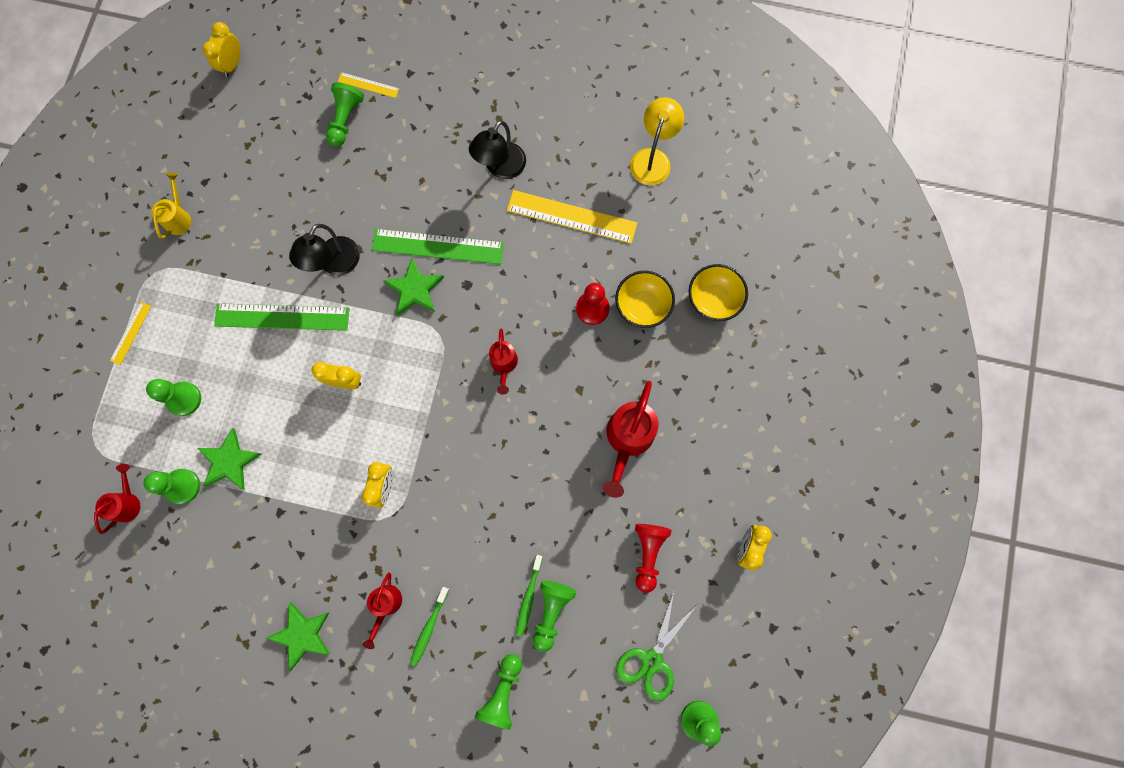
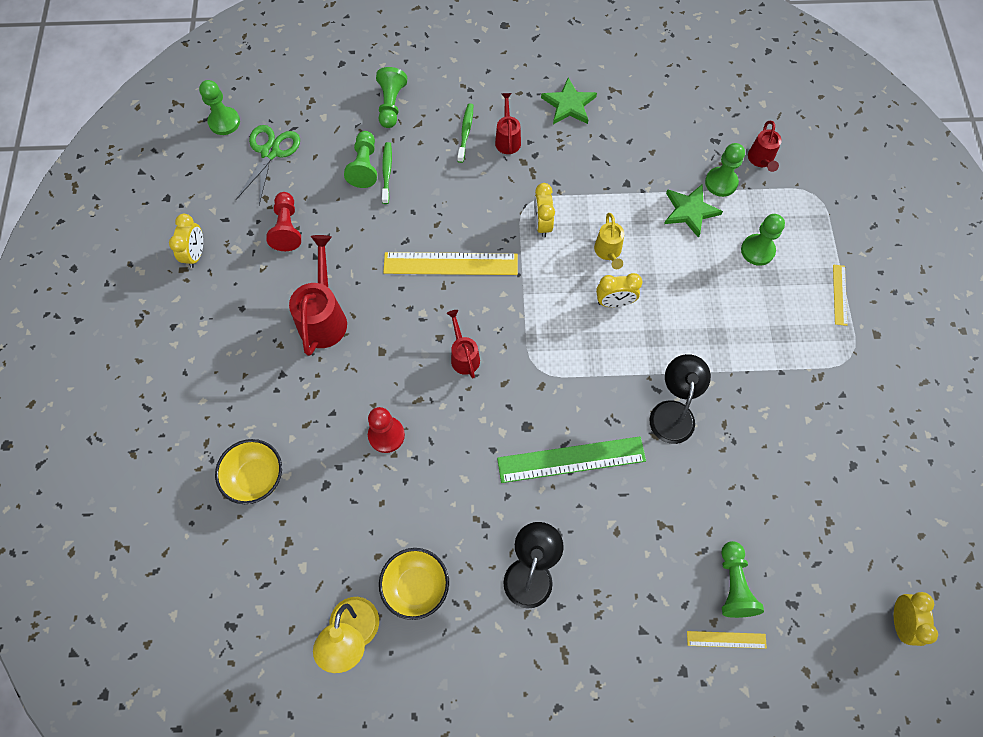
camera: 165 degrees right, 10 degrees down
(179, 217) = (857, 419): yellow watering can -> yellow watering can (608, 252)
(282, 317) = (702, 346): green ruler -> none
(414, 289) = (579, 407): green star -> none
(571, 217) = (433, 533): yellow ruler -> yellow ruler (450, 264)
(642, 306) = (333, 451): yellow bowl -> yellow bowl (416, 586)

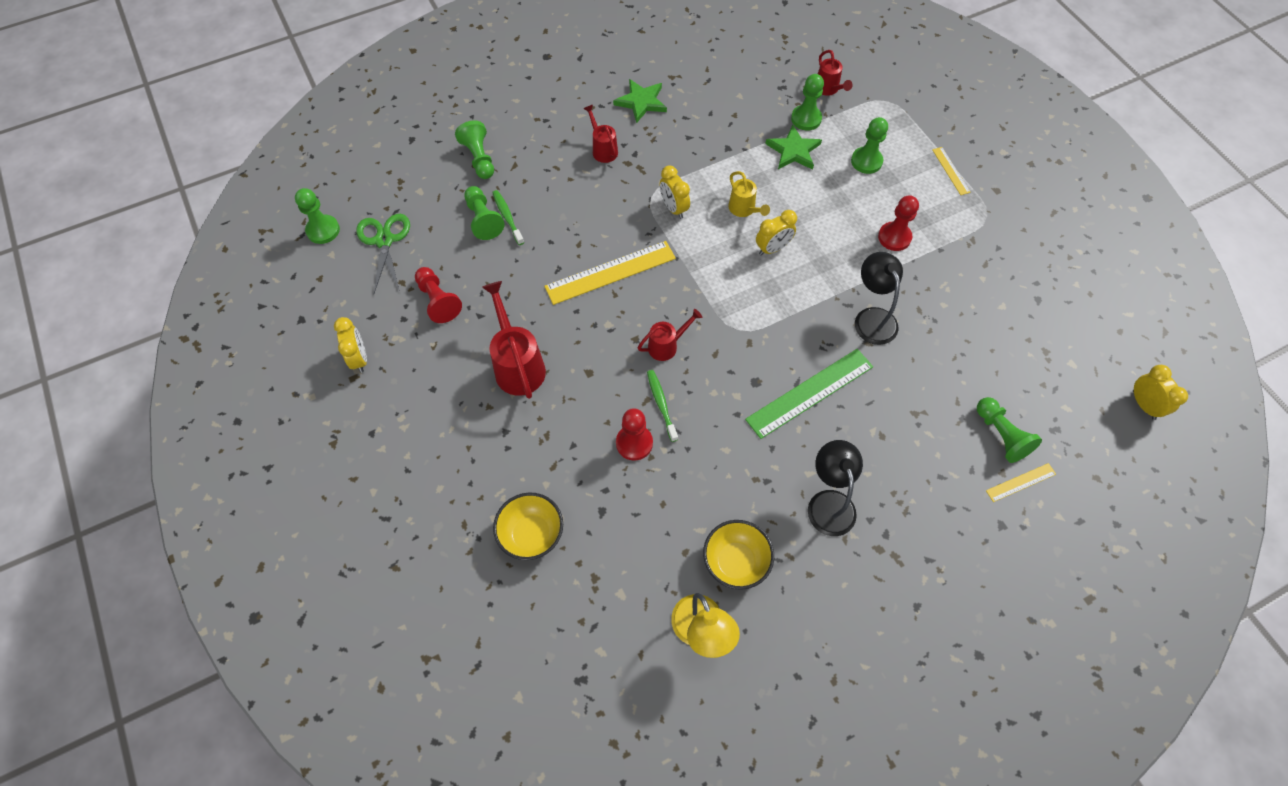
camera: 25 degrees left, 5 degrees down
(464, 356) = (666, 346): red watering can -> red watering can turned 105 degrees clockwise
(465, 132) = (561, 157): green toothbrush -> green toothbrush (661, 404)
(741, 340) = (894, 237): none -> red pawn

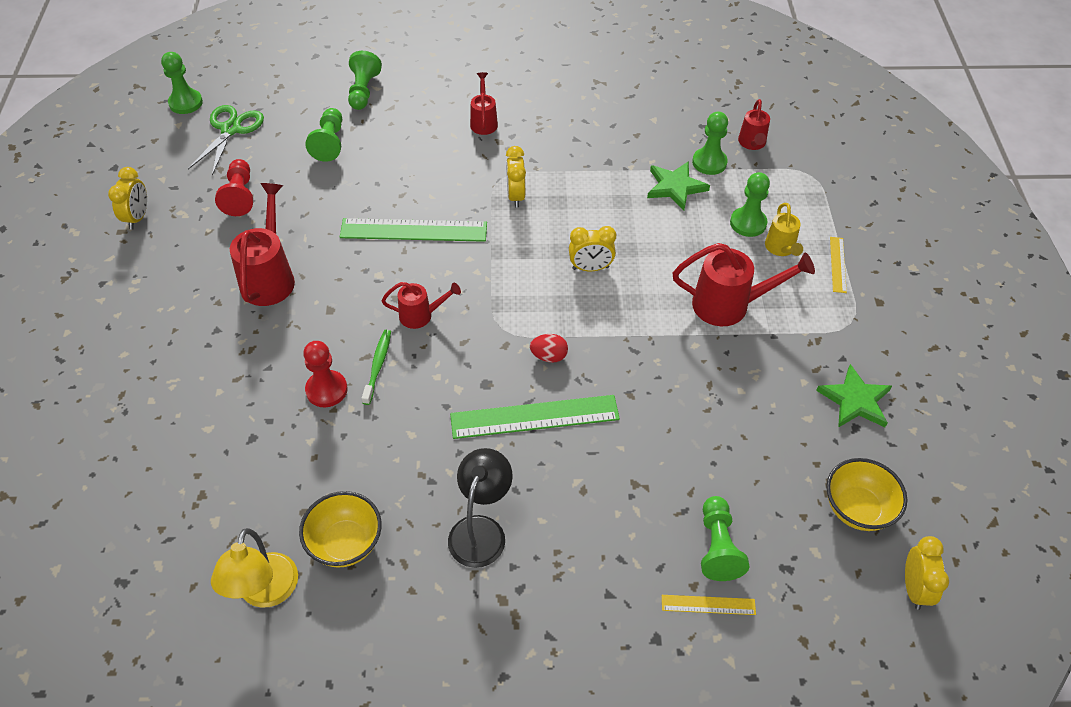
camera: 25 degrees right, 10 degrees down
(507, 217) = (353, 148): green toothbrush -> none
(531, 534) = (173, 430): yellow bowl -> yellow bowl (857, 509)
(610, 272) = (413, 230): yellow ruler -> green ruler
(641, 102) = (550, 93): green star -> green star (855, 400)
(744, 209) = (586, 222): yellow watering can -> yellow watering can (781, 248)
(788, 337) = (549, 356): none -> red egg
(872, 318) = (651, 372): black lamp -> none
(894, 237) = (729, 305): red pawn -> red watering can

